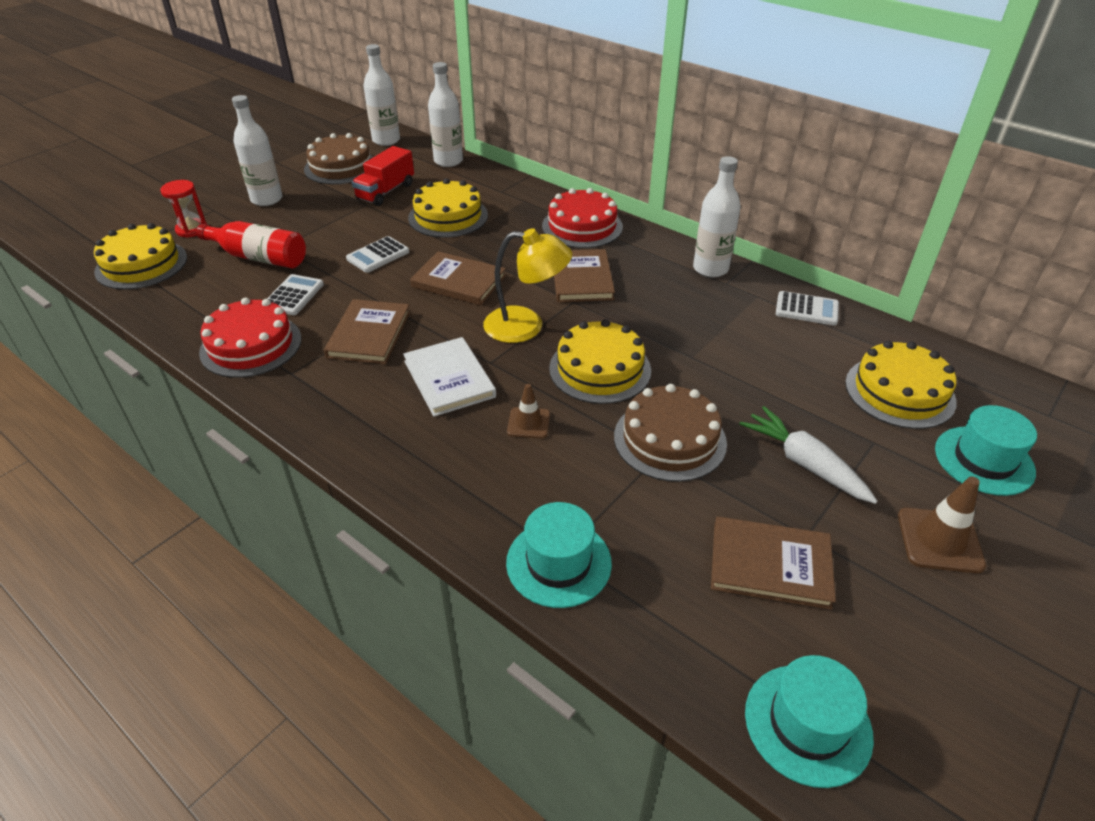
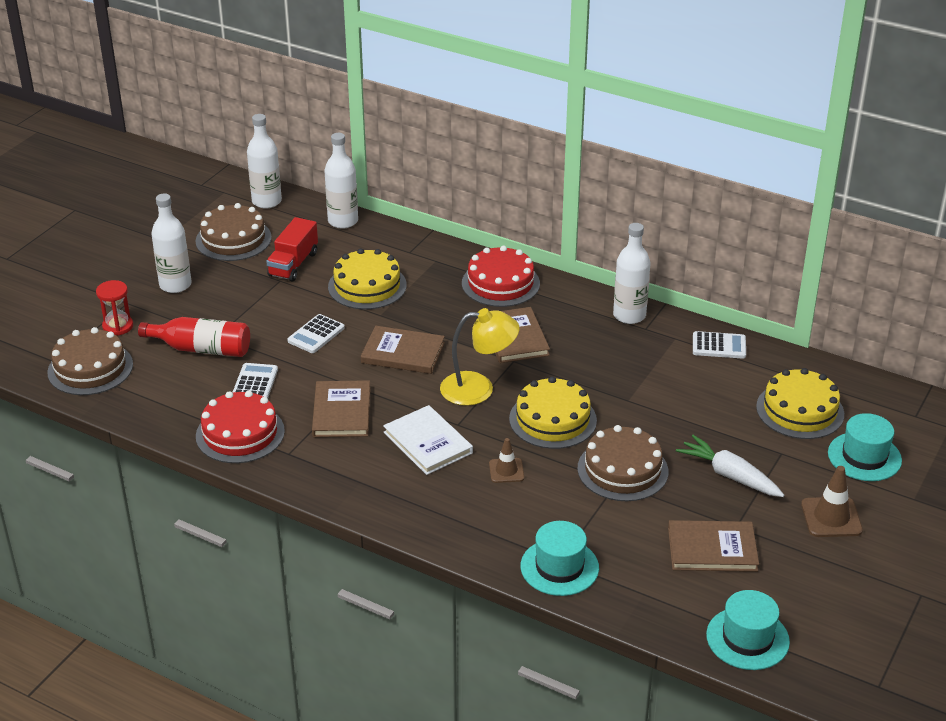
camera: 10 degrees left, 5 degrees down
(141, 264) = (90, 368): yellow cake -> brown cake

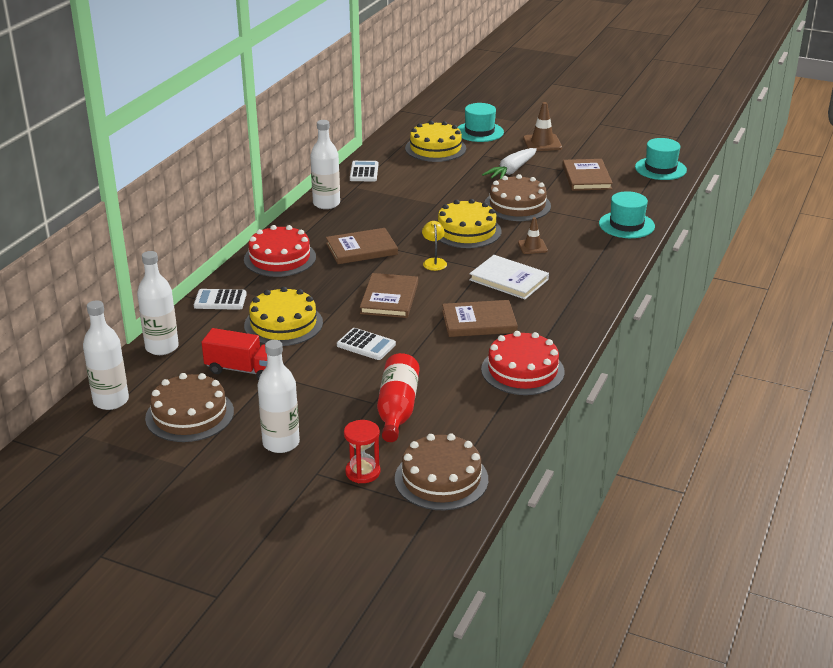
camera: 95 degrees left, 5 degrees down
(255, 383) = (447, 371): white calculator -> white calculator (220, 300)
(428, 442) = (509, 280): white book -> white book turned 75 degrees clockwise
(478, 389) = (434, 262): yellow lamp -> yellow lamp, size x0.54

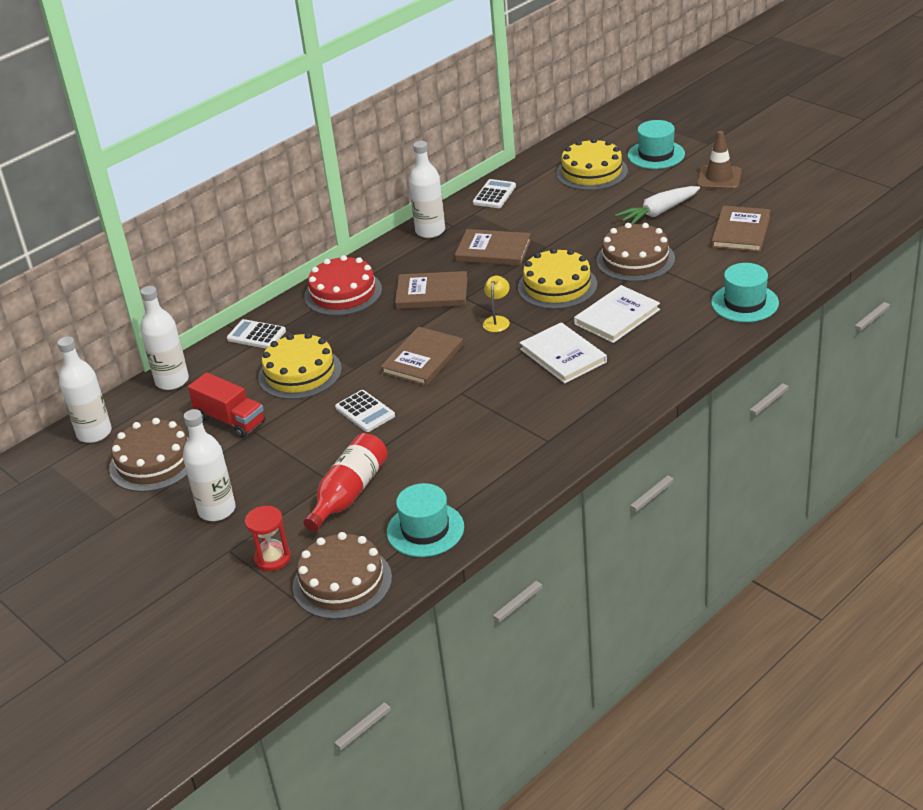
camera: 25 degrees right, 5 degrees up
(479, 322) = (497, 403): brown book -> brown book (493, 250)
(522, 370) = (505, 471): red cake -> none
(532, 247) = (617, 317): brown traffic cone -> white book
(660, 169) = (839, 230): turquoise hat -> turquoise hat (425, 530)

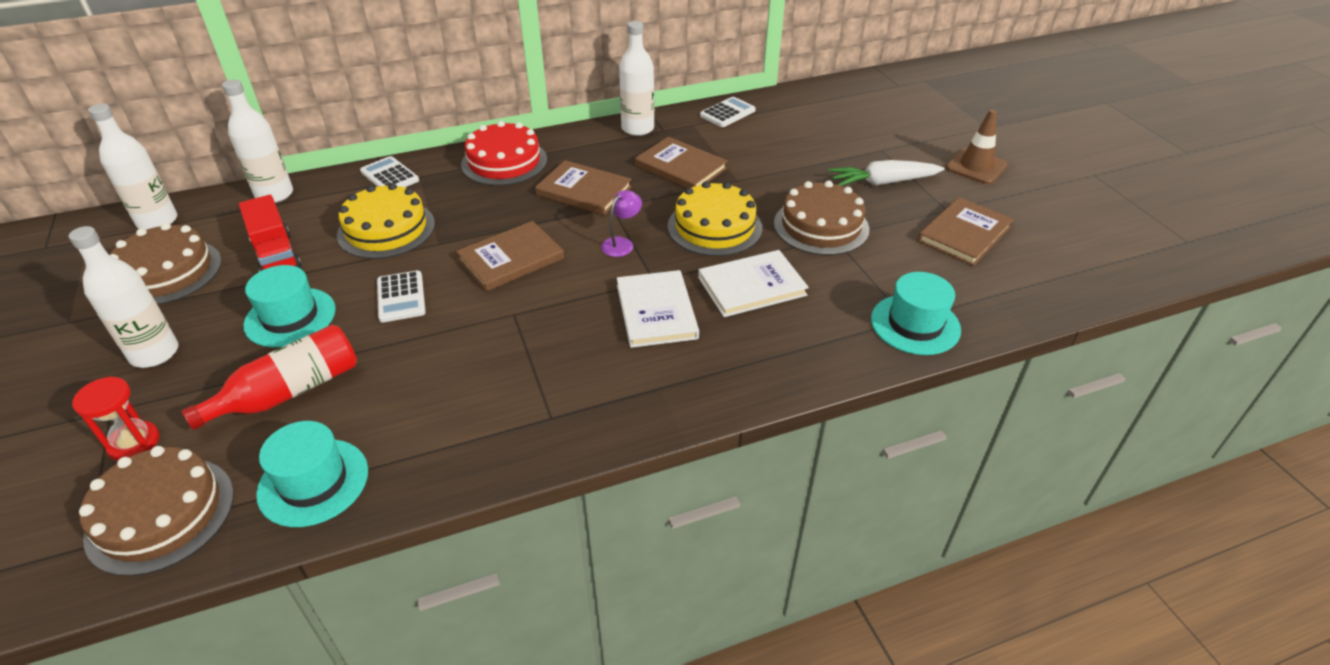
camera: 20 degrees right, 5 degrees up
(497, 320) = (622, 243): yellow lamp -> purple lamp
(592, 172) = (841, 120): yellow cake -> none
(656, 155) = (921, 122): turquoise hat -> turquoise hat (290, 317)

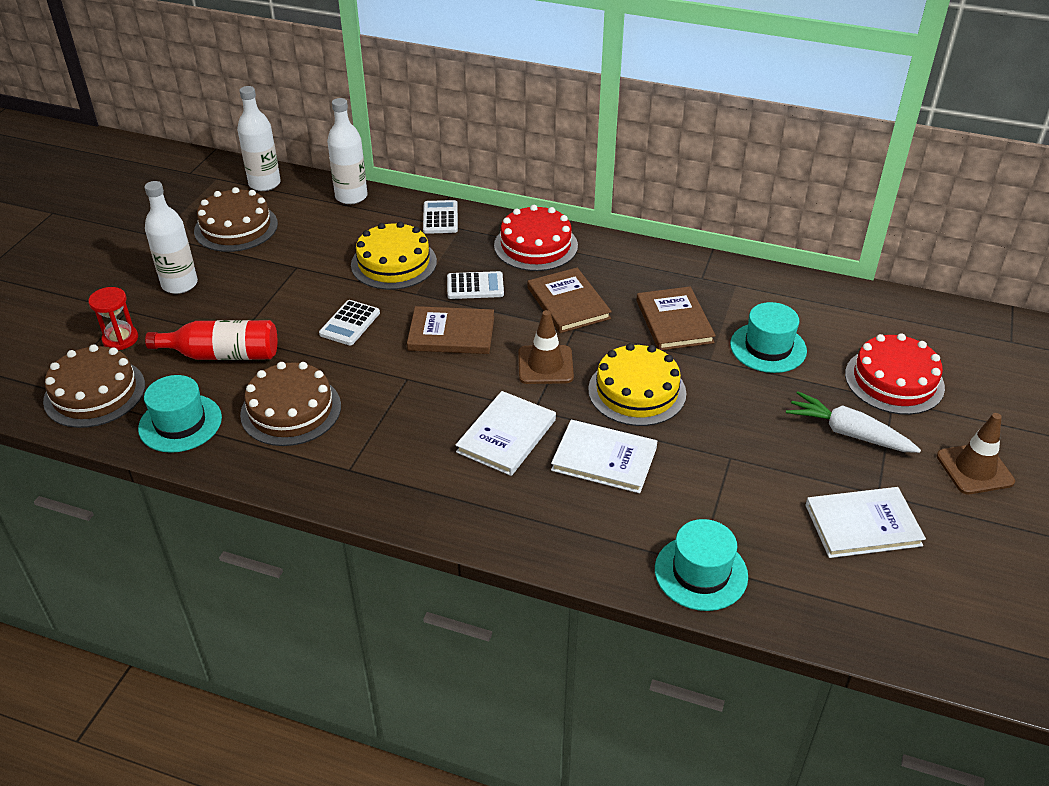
camera: 40 degrees right, 0 degrees up
(276, 255) = (307, 248): red truck -> none
(290, 317) = (272, 301): turquoise hat -> turquoise hat (768, 347)
(622, 243) = (545, 365): purple lamp -> brown traffic cone
(637, 129) = (680, 266): white bottle -> none
(727, 113) = (783, 288): white calculator -> white calculator (475, 286)
(821, 226) = (732, 441): brown cake -> brown cake (291, 410)
(867, 138) = (894, 380): none -> red cake
(964, 234) = (862, 525): brown book -> white book

